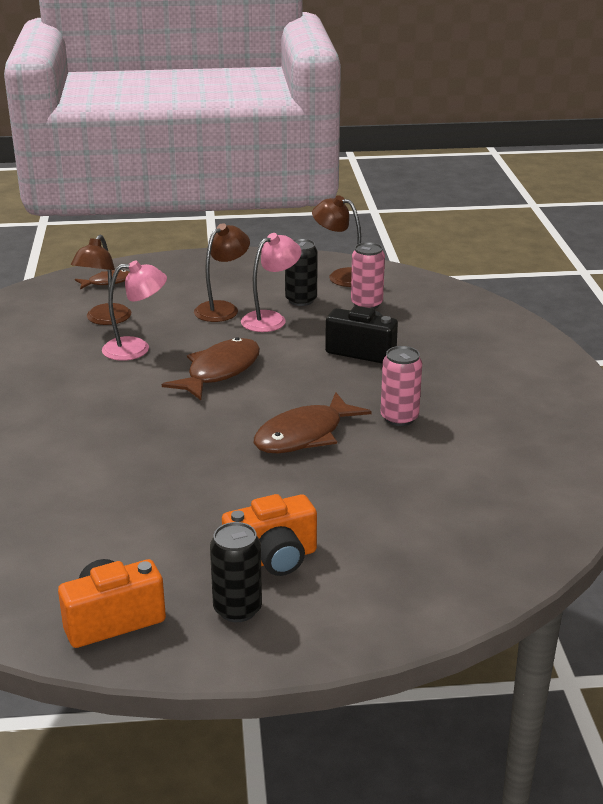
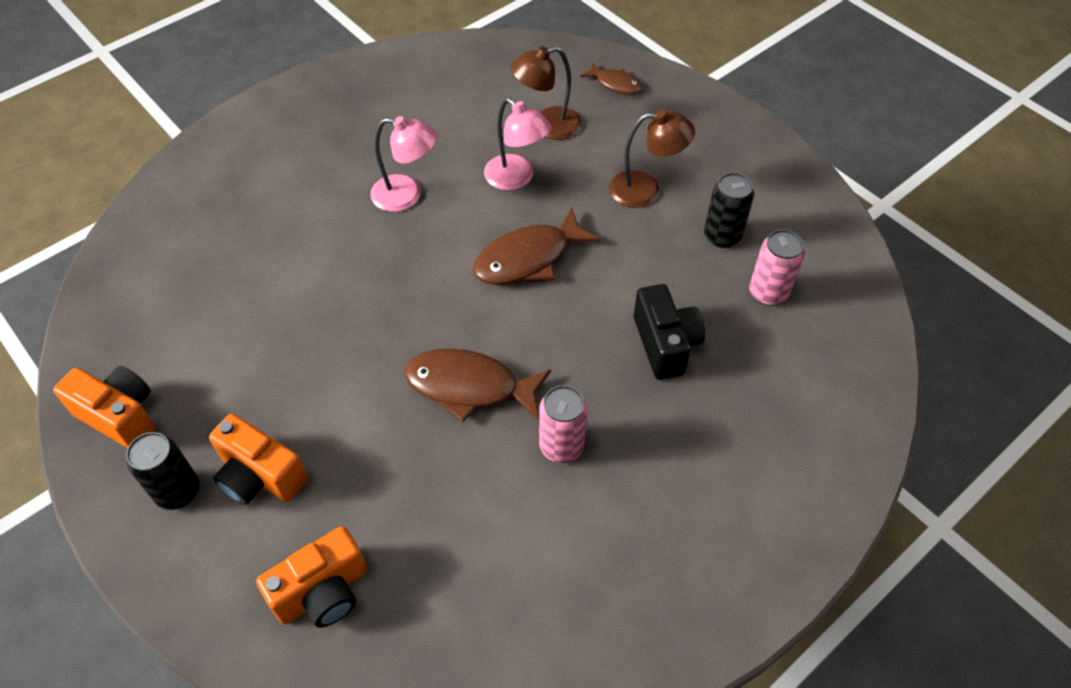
camera: 55 degrees right, 25 degrees up
(219, 371) = (528, 258): brown fish -> brown fish turned 150 degrees clockwise
(271, 319) = (661, 236): pink lamp -> pink lamp (407, 195)
(341, 276) = (808, 238): brown lamp -> none
(416, 562) = (323, 592): none -> orange camera

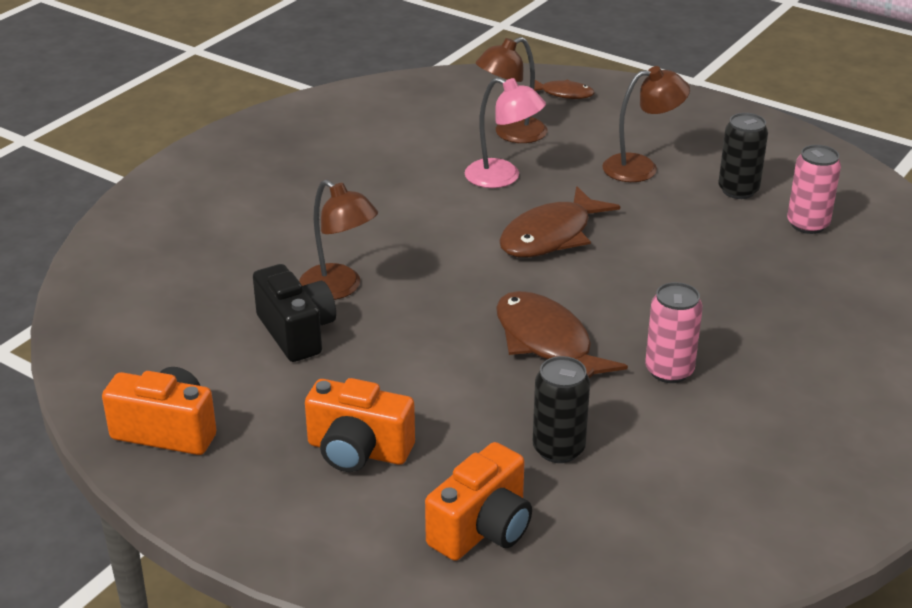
camera: 15 degrees left, 20 degrees down
(178, 491) = (271, 480): black can -> black can (558, 449)
(323, 283) = (339, 288): none -> brown lamp
(407, 195) = (392, 207): pink lamp -> none
(469, 387) = (546, 342): brown fish -> brown fish turned 60 degrees clockwise
(665, 344) = (729, 278): black camera -> black camera (296, 332)

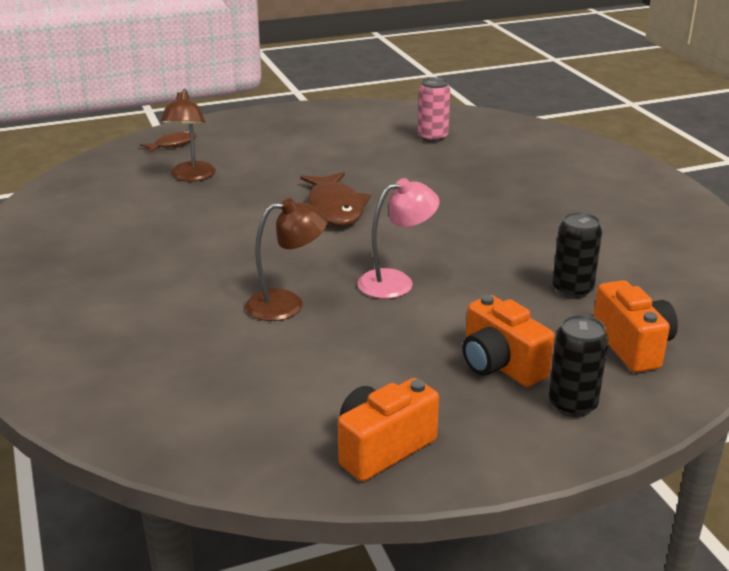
camera: 55 degrees left, 5 degrees down
(296, 332) = (320, 342): black camera -> none
(358, 451) = (500, 365): orange camera -> orange camera turned 90 degrees clockwise
(503, 178) = (240, 198): pink lamp -> pink lamp (396, 282)
(546, 342) = (453, 253): brown fish -> none
(641, 167) = (301, 155): brown lamp -> none
(669, 371) = (529, 227): pink can -> none
(738, 190) = (370, 140): black can -> black can (572, 405)

